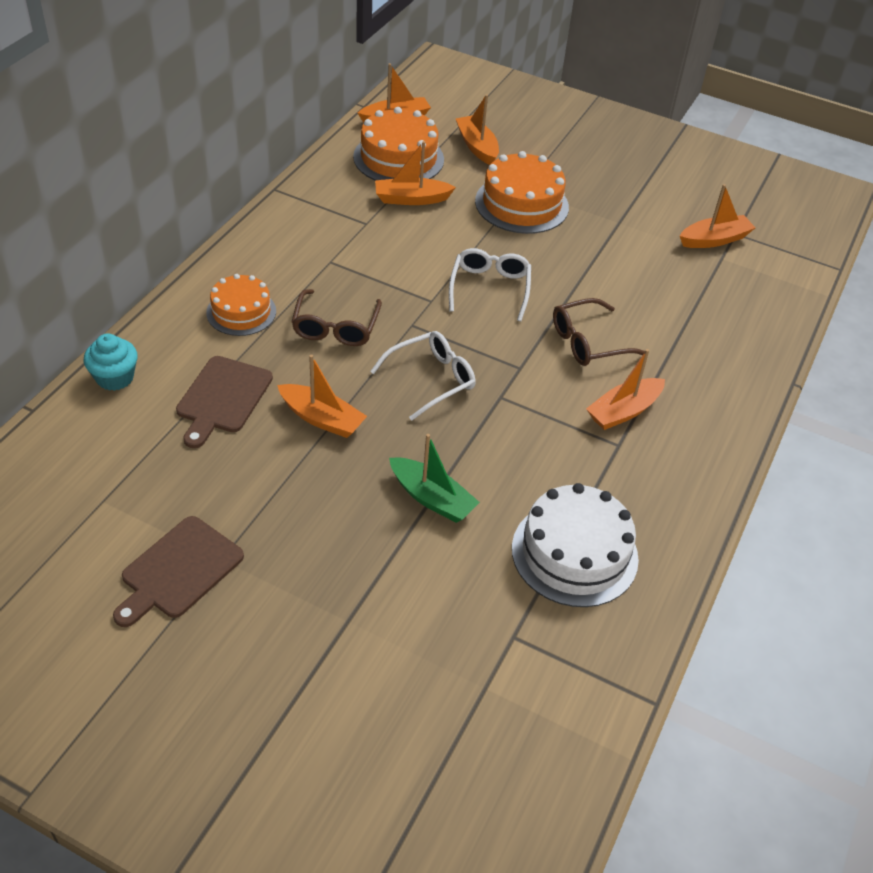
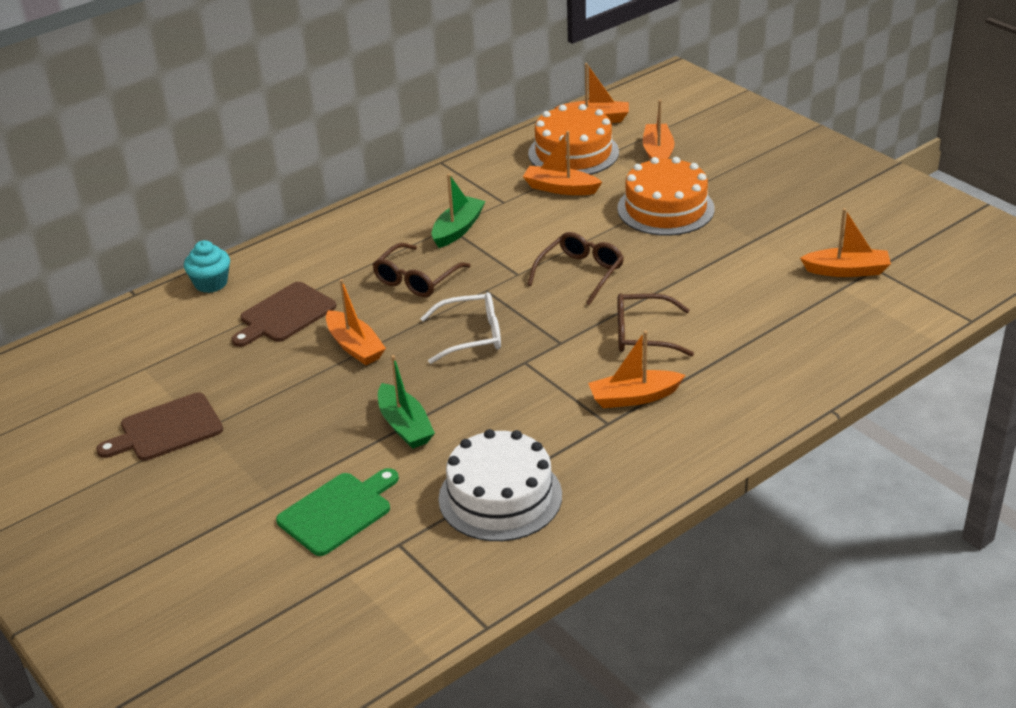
camera: 30 degrees right, 10 degrees down
(241, 312) = (345, 253): orange cake -> none
(340, 262) = (458, 229): none -> green boat
(429, 617) = (338, 511): none -> green cutting board
(490, 288) = (580, 273): white glasses -> brown glasses

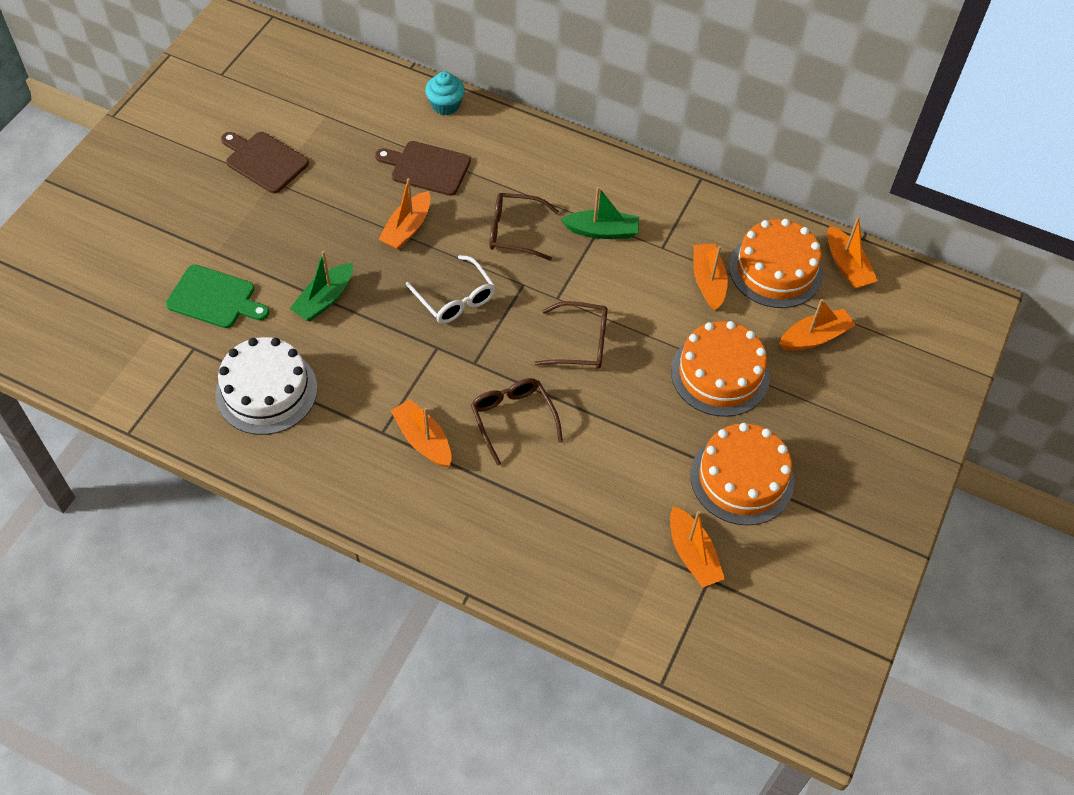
camera: 60 degrees right, 20 degrees up
(781, 226) = (742, 478): none -> orange cake

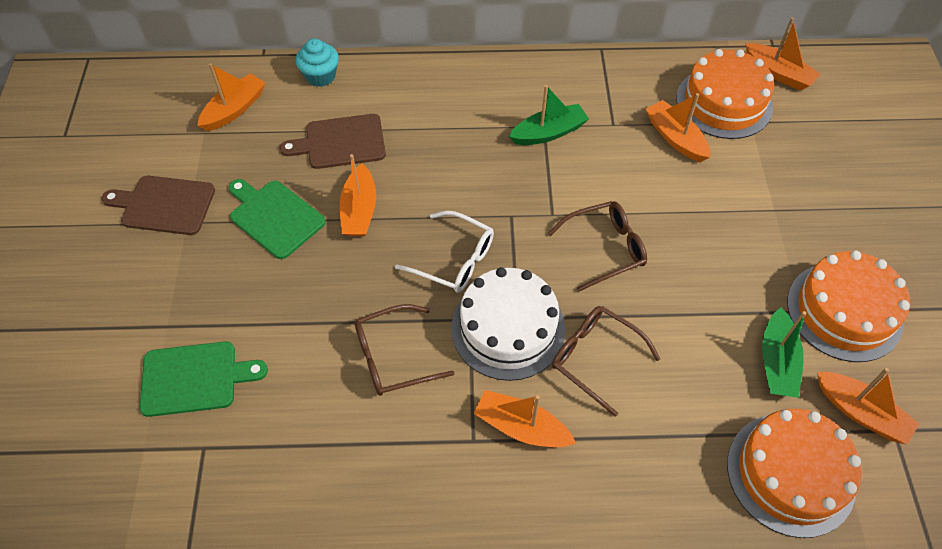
camera: 25 degrees left, 0 degrees up
(266, 391) = (317, 457): white cake -> white cake (508, 328)
(324, 299) = (319, 323): green boat -> green boat (777, 362)
(340, 205) = (274, 217): none -> green cutting board
(514, 232) = (467, 168): brown glasses -> brown glasses (392, 357)
(720, 374) = (749, 219): orange cake -> orange cake (790, 474)
(814, 337) = (801, 148): orange boat -> orange boat (234, 109)

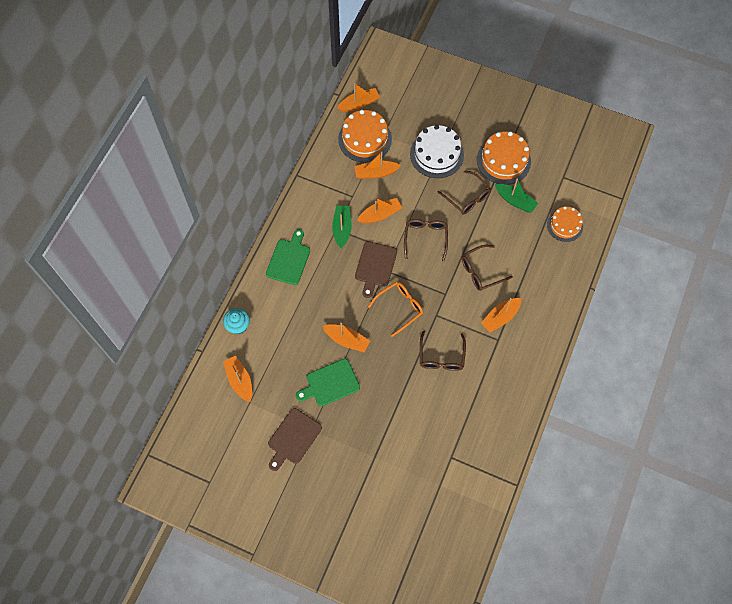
camera: 65 degrees left, 10 degrees up
(195, 378) = (412, 451): green cutting board -> green cutting board (289, 260)
(340, 142) = (295, 332): brown cutting board -> brown cutting board (375, 266)
(454, 260) = (400, 307): white glasses -> orange glasses
(508, 328) = (449, 300): white cake -> white cake (436, 154)
(726, 281) = (467, 197): none -> brown glasses
(790, 474) = (564, 225): orange cake -> orange cake, size x0.65
(861, 412) = (551, 184): orange boat -> orange boat (380, 215)

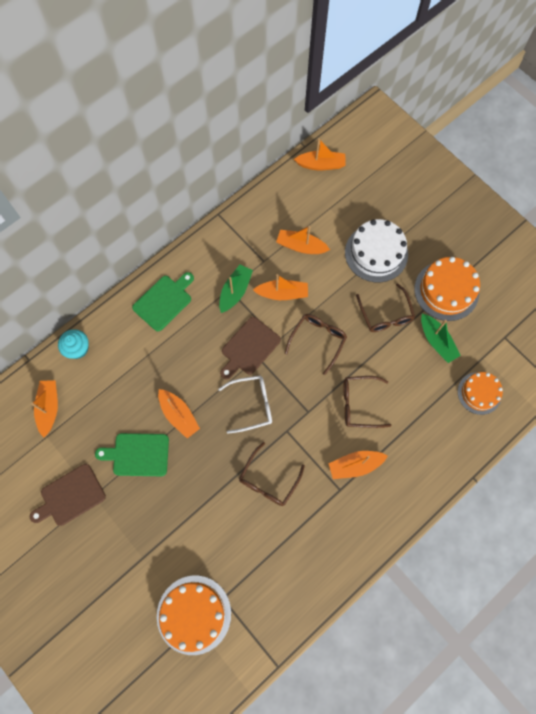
camera: 25 degrees right, 5 degrees up
(365, 139) = (308, 205): orange cake -> orange cake (194, 614)
(400, 307) = (252, 405): orange glasses -> white glasses

